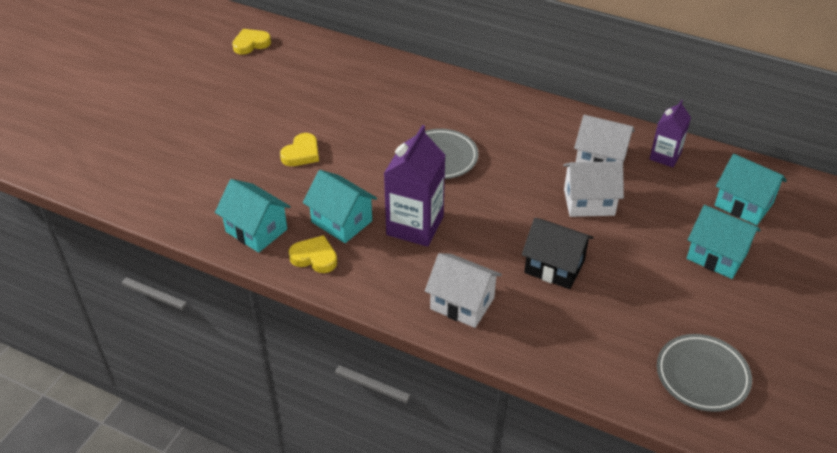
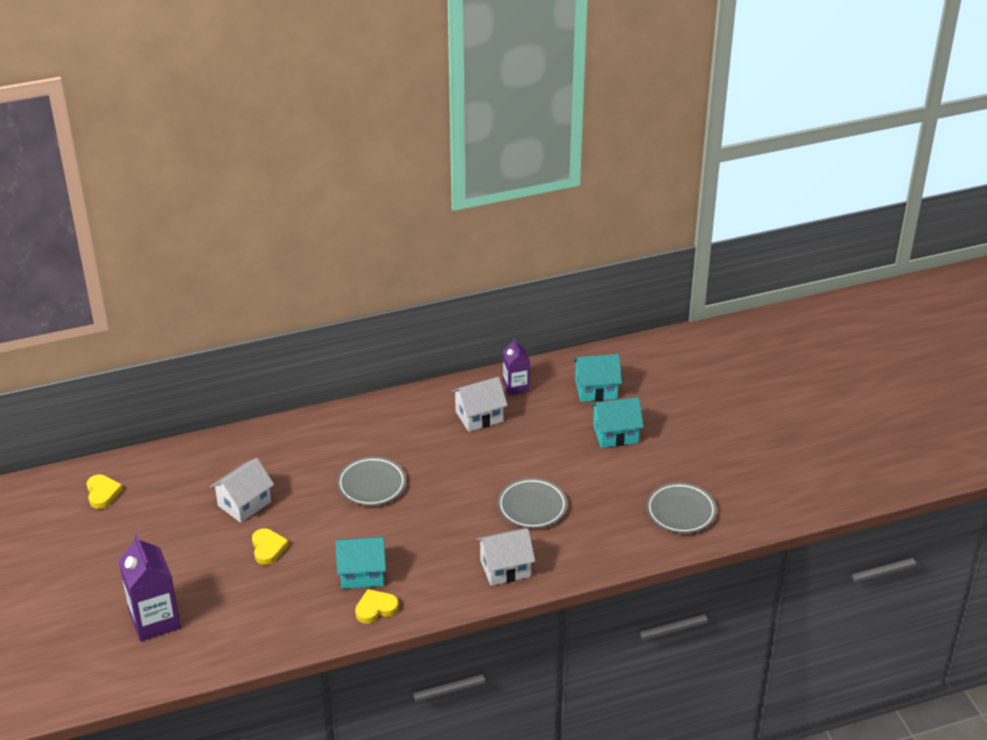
camera: 45 degrees left, 5 degrees down
(251, 44) = (102, 493): yellow heart -> yellow heart turned 150 degrees clockwise
(256, 230) = (311, 621): turquoise house -> none
(415, 226) = (414, 542): purple carton -> purple carton (155, 620)
(554, 267) = (532, 506): black house -> grey plate
(589, 202) = (504, 450): white house -> white house (244, 504)

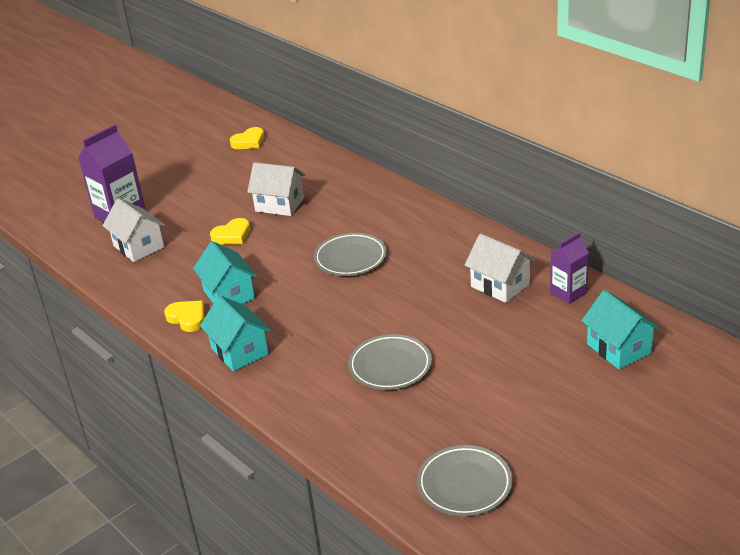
camera: 70 degrees right, 5 degrees down
(505, 568) = (286, 378): white house -> white house (139, 247)
(615, 434) = (556, 388): turquoise house -> turquoise house (239, 351)

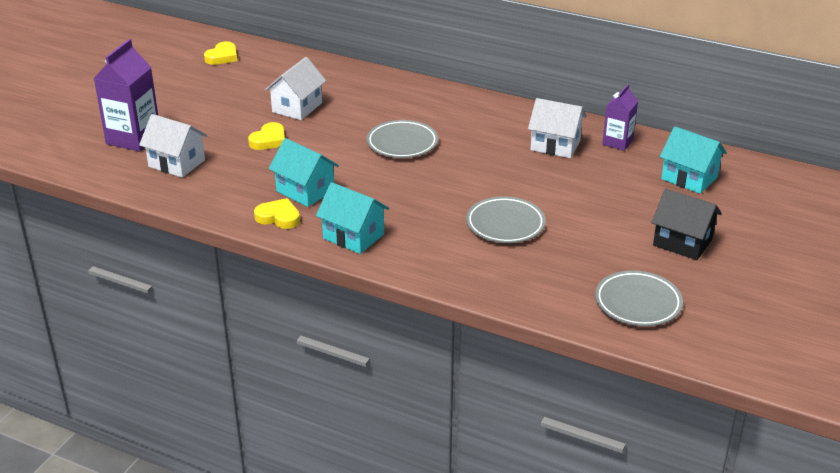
camera: 25 degrees left, 0 degrees up
(279, 205) = (297, 107): white house -> white house turned 60 degrees counterclockwise
(560, 424) = (682, 242): none -> black house

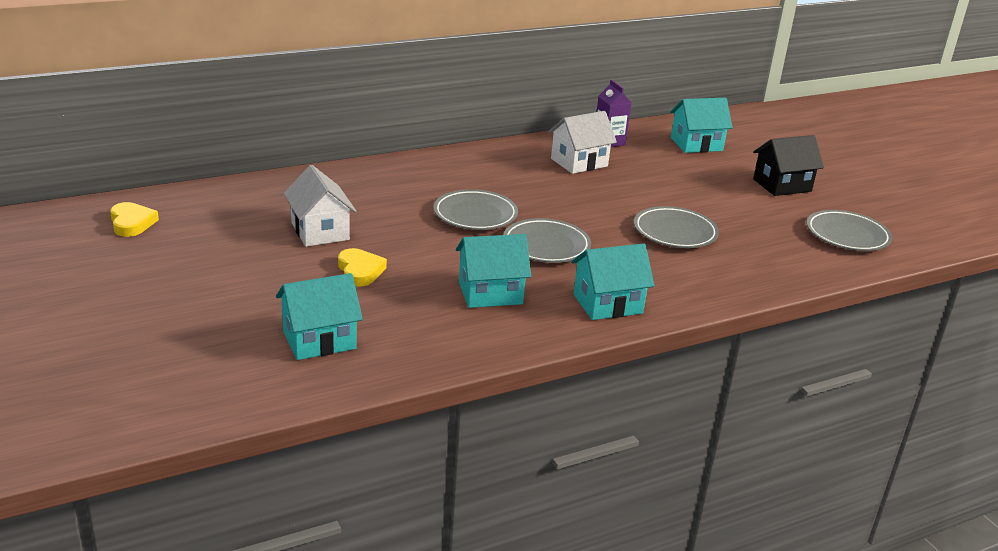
camera: 55 degrees left, 5 degrees down
(133, 138) = (214, 345): purple carton -> none
(176, 163) = (319, 340): white house -> turquoise house
(278, 217) = (520, 327): yellow heart -> none
(400, 184) = (546, 246): none -> grey plate

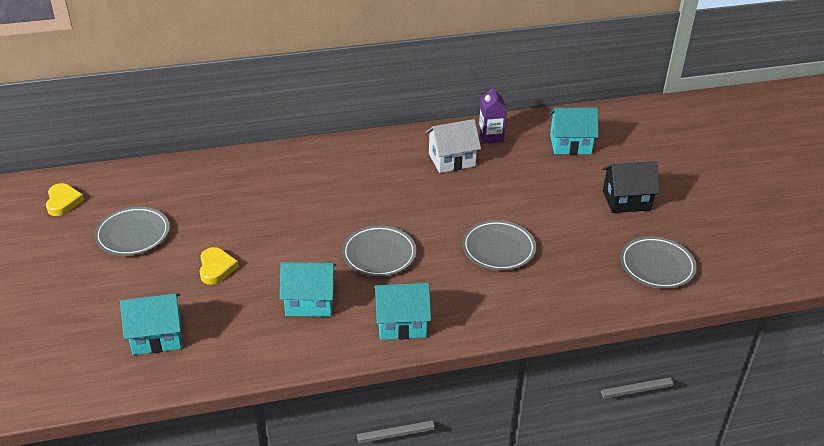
camera: 15 degrees right, 10 degrees up
(320, 231) = (202, 223): white house -> none
(475, 215) = (335, 214): grey plate -> grey plate (133, 234)

